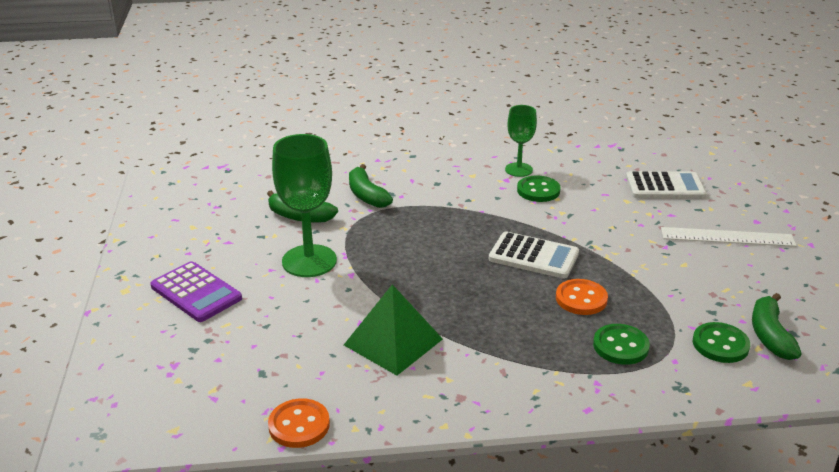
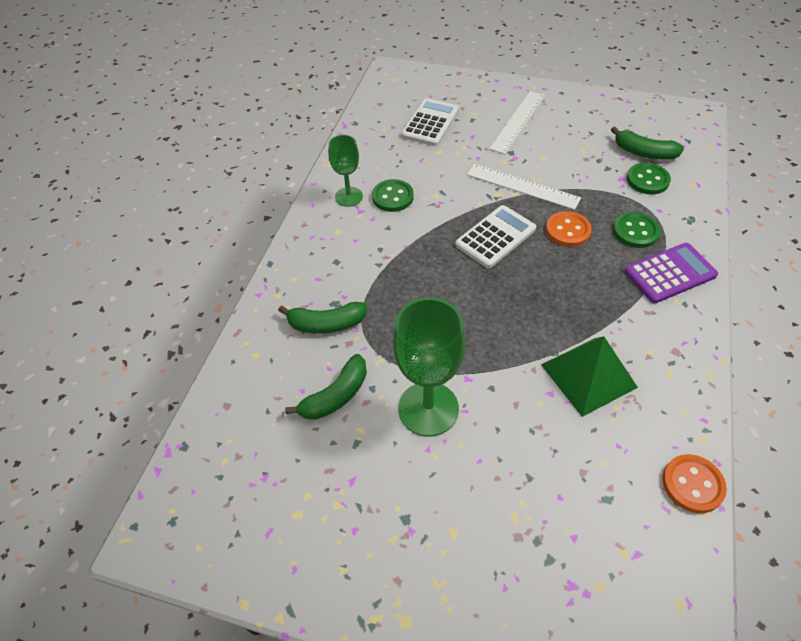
camera: 65 degrees left, 20 degrees up
(196, 292) = (443, 537): purple calculator -> purple calculator (670, 273)
(622, 259) = (522, 186): none -> white ruler

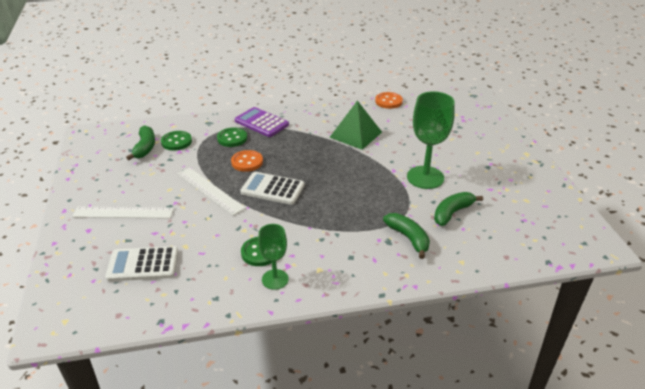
camera: 120 degrees left, 15 degrees down
(336, 396) = (452, 213): green banana -> green banana turned 60 degrees counterclockwise
(522, 186) = (210, 190): white ruler -> white ruler turned 45 degrees counterclockwise

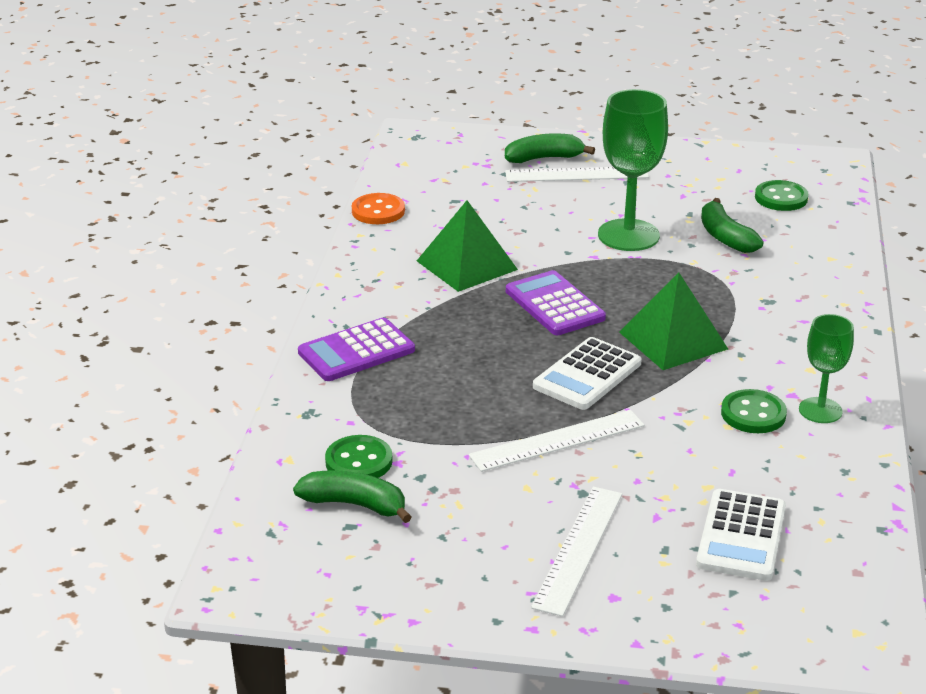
camera: 70 degrees left, 5 degrees down
(232, 138) = (392, 393): green button -> green button (781, 198)
(247, 162) = (487, 388): orange button -> none
(322, 211) = (673, 340): none -> green pyramid
(334, 167) = (555, 305): none -> purple calculator
(408, 238) = (768, 284): green banana -> green banana (544, 158)
(479, 148) = (576, 175): none -> white ruler

